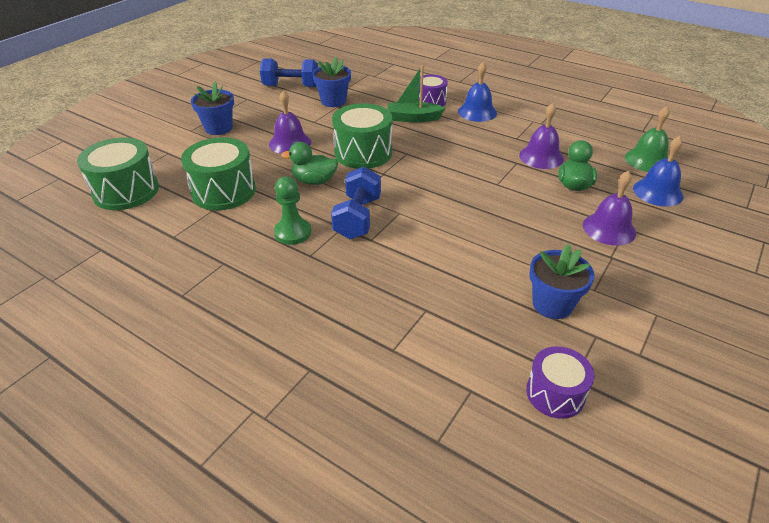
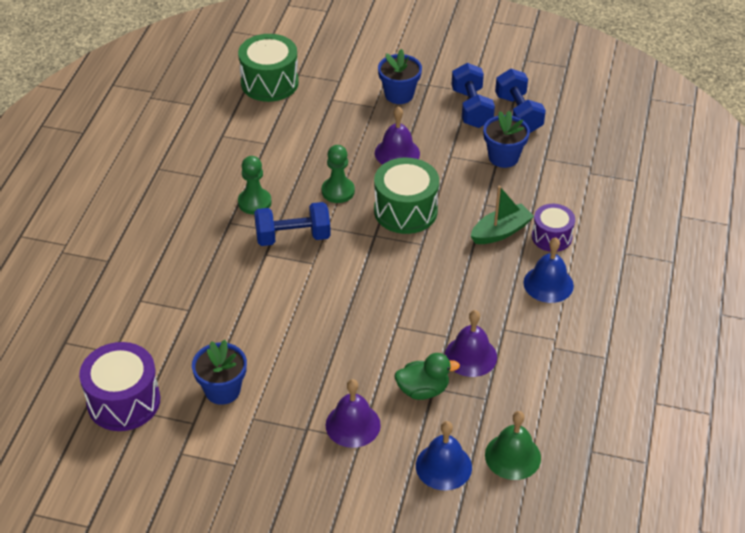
camera: 70 degrees right, 5 degrees up
(223, 191) = (295, 139): green drum -> none
(267, 102) = (471, 108): none -> blue dumbbell
(314, 181) = (338, 191): green duck -> green pawn
(413, 118) = (501, 232): green boat -> green boat turned 75 degrees clockwise
(555, 393) = (123, 401): purple drum -> purple drum, size x1.61

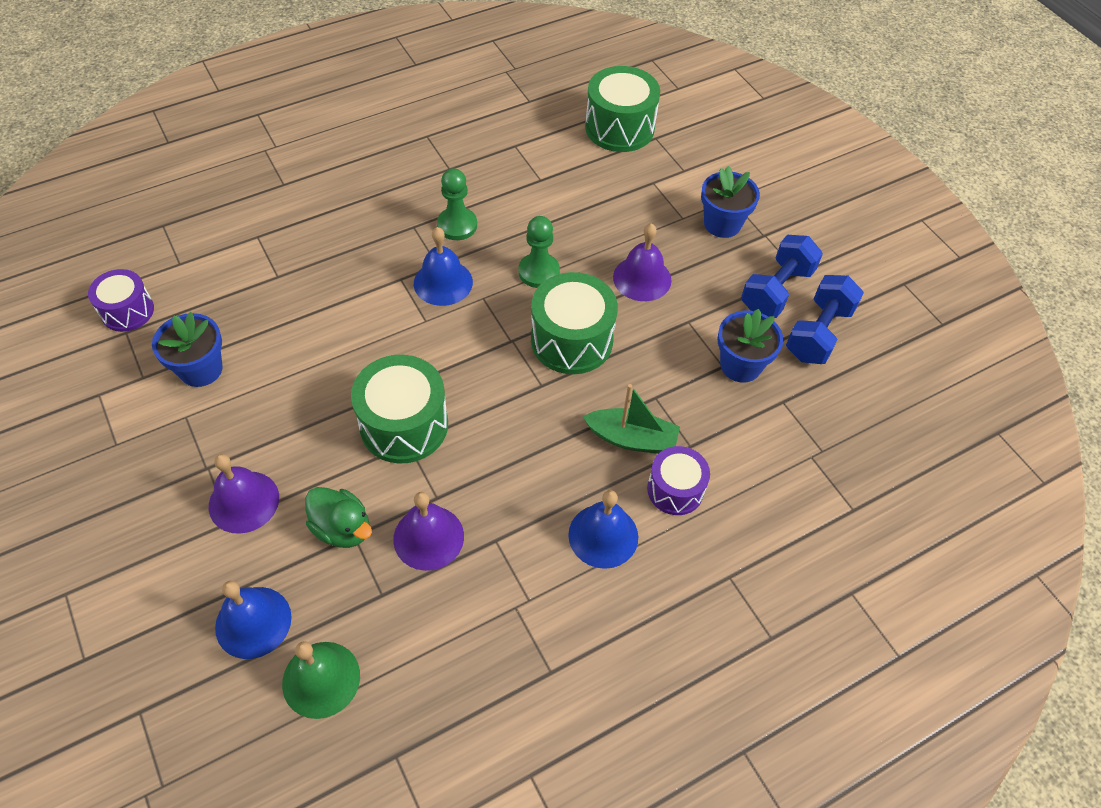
camera: 45 degrees right, 10 degrees up
(123, 401) = (127, 311): purple drum -> purple drum, size x0.62
(293, 237) = (443, 282): blue dumbbell -> blue bell
(380, 320) = (404, 425): none -> green drum

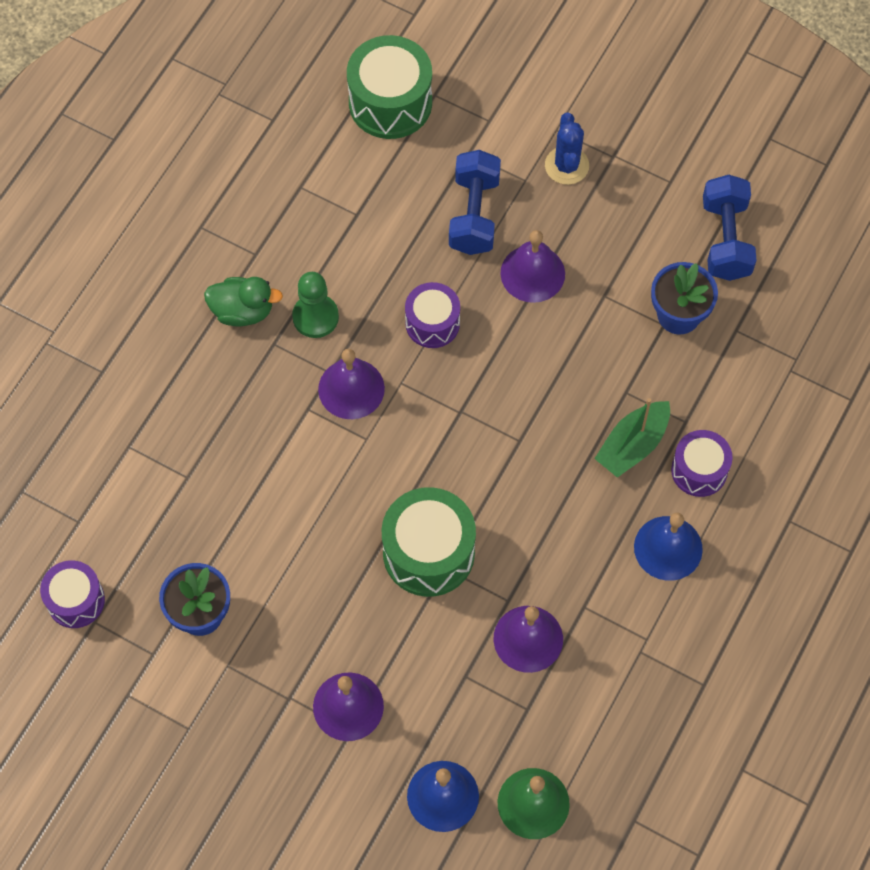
camera: 30 degrees left, 10 degrees up
(342, 528) = (451, 676): green duck -> green duck (243, 311)
(443, 282) = (351, 388): blue bell -> purple bell
(539, 272) = (432, 323): green pawn -> purple drum
(571, 340) = (514, 379): green drum -> none
(632, 439) = (632, 445): green boat -> green boat turned 150 degrees clockwise
(722, 224) = (566, 165): blue flower pot -> blue cactus
(776, 290) = (662, 214): blue dumbbell -> blue dumbbell (474, 214)

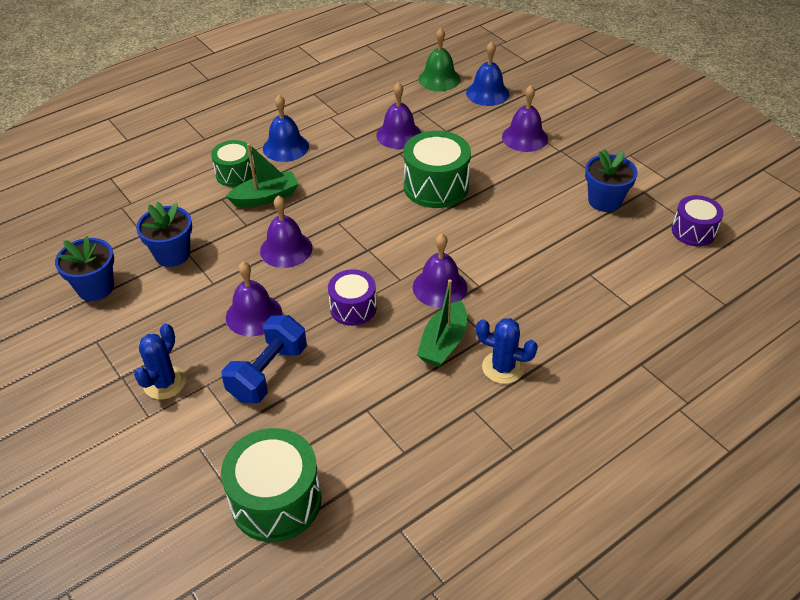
camera: 155 degrees left, 20 degrees down
(243, 311) = (503, 367): green duck -> blue cactus
(315, 317) = (443, 343): green pawn -> green boat
(555, 374) = (286, 249): none -> purple bell
(699, 470) = (235, 174): purple drum -> green drum
(725, 239) = (96, 287): blue dumbbell -> blue flower pot

